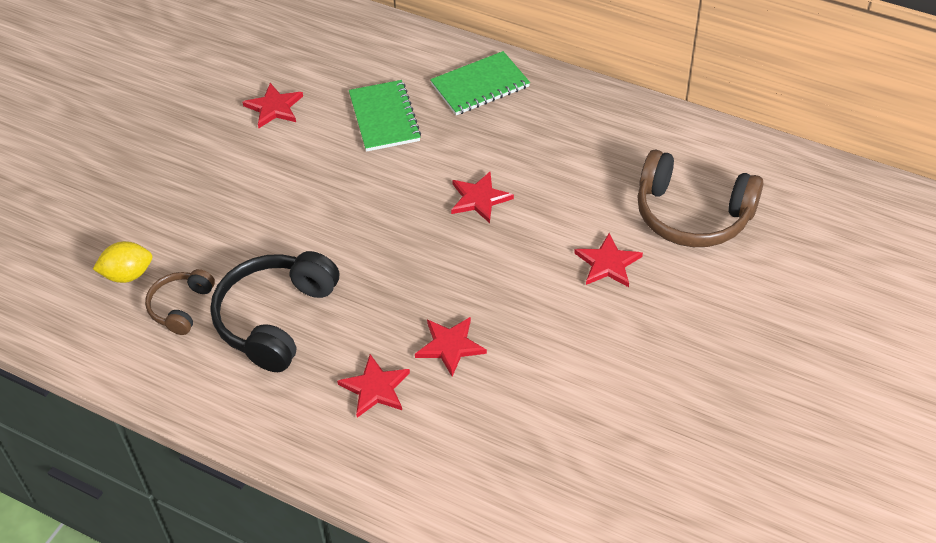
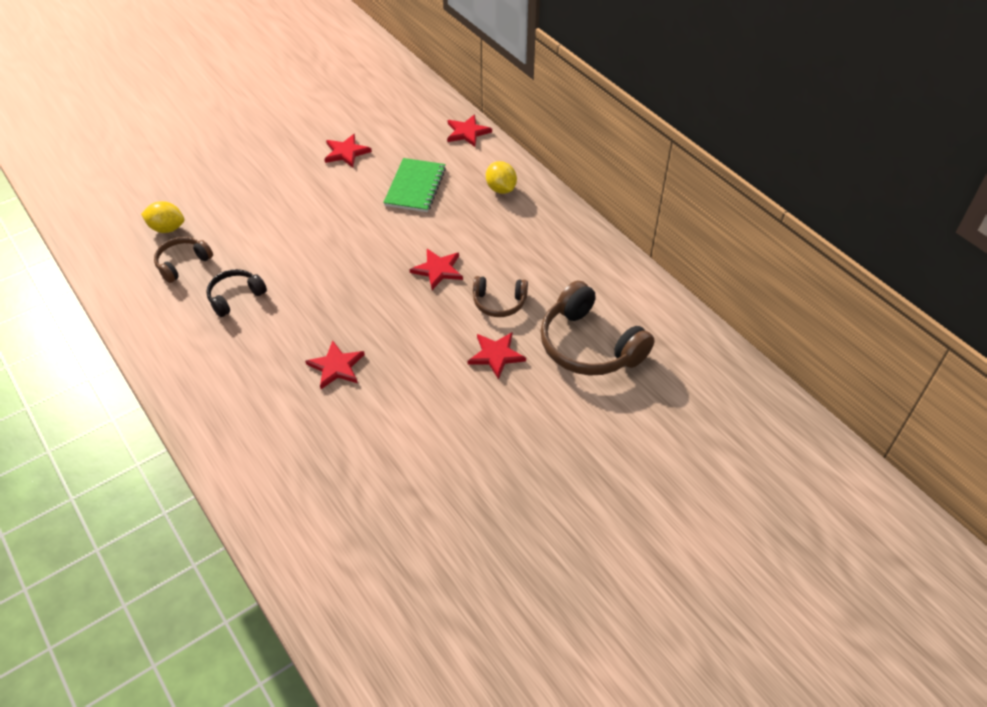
camera: 25 degrees right, 0 degrees up
(275, 319) = (235, 297): black headphones -> black headphones, size x0.55
(375, 388) = (263, 374): red star -> red star (467, 132)
(480, 85) = (501, 189): green notebook -> yellow lemon
(570, 207) = (499, 302): none -> brown headphones

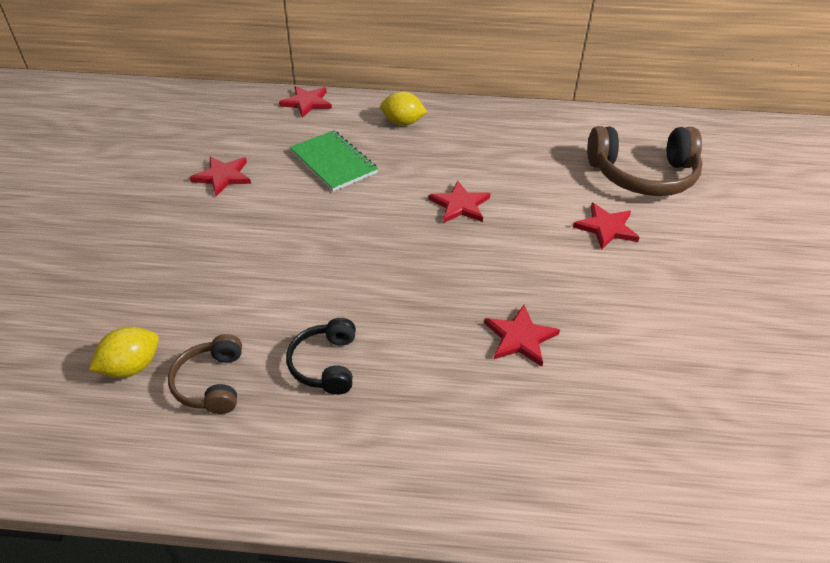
camera: 50 degrees left, 5 degrees down
(499, 302) = (542, 193): brown headphones -> none

